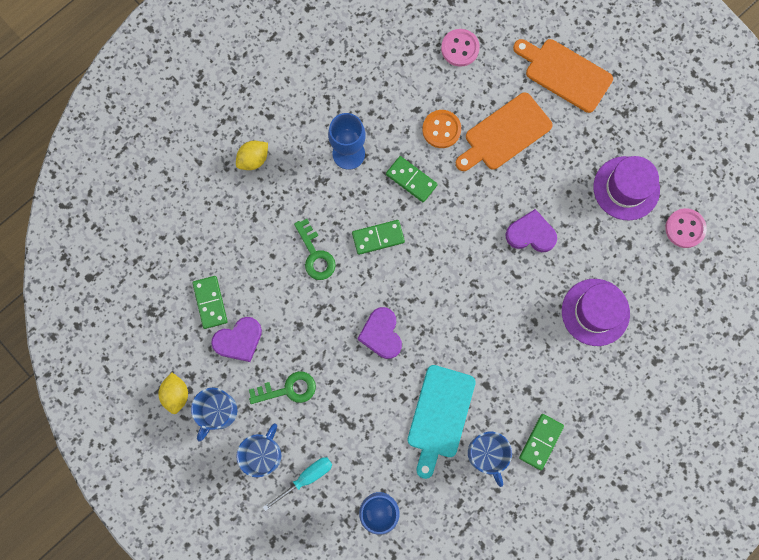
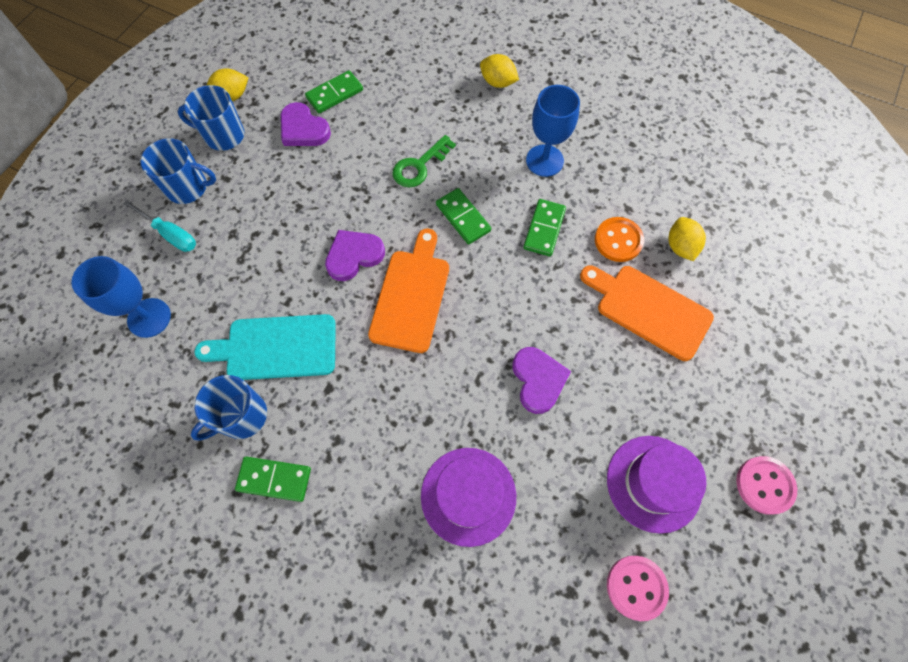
camera: 70 degrees right, 10 degrees down
(288, 389) = (264, 188): green key -> none
(460, 48) = (725, 229): pink button -> pink button (764, 485)
(463, 87) = (680, 247): none -> yellow lemon
(565, 73) = (763, 354): orange cutting board -> orange cutting board (411, 295)

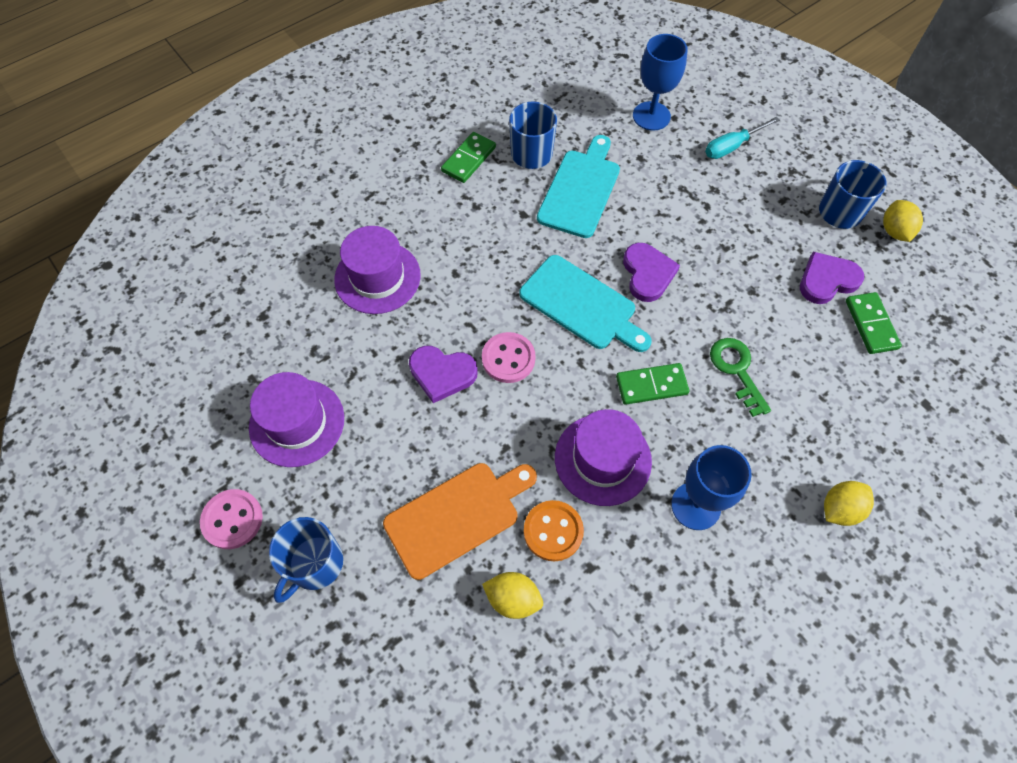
camera: 115 degrees right, 5 degrees down
(188, 187) = (782, 170): blue mug -> blue mug (315, 564)
(411, 295) = (581, 305): orange cutting board -> turquoise cutting board
(544, 229) = (603, 459): green domino -> purple hat
(636, 587) = (233, 364): pink button -> pink button (508, 359)

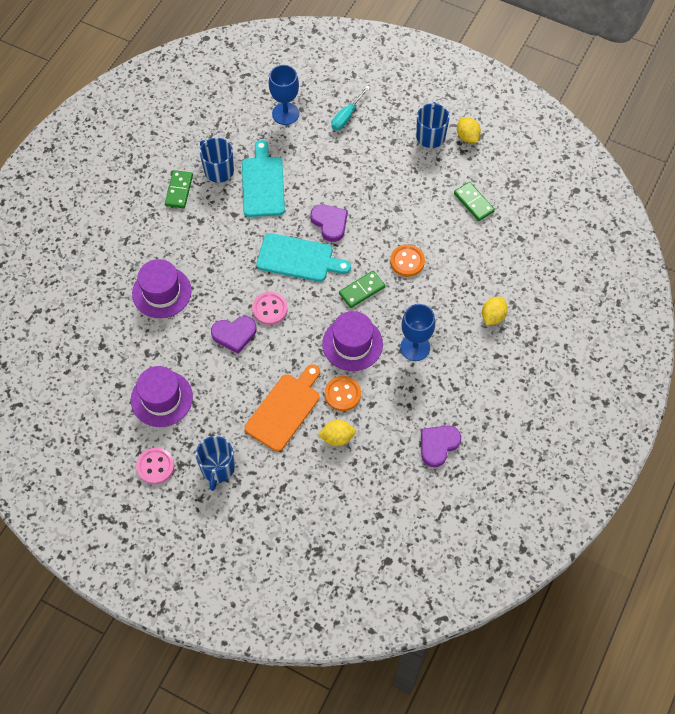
camera: 25 degrees left, 0 degrees up
(736, 370) = (407, 261): green key -> orange button
(827, 280) = (438, 185): purple heart -> purple heart (438, 445)

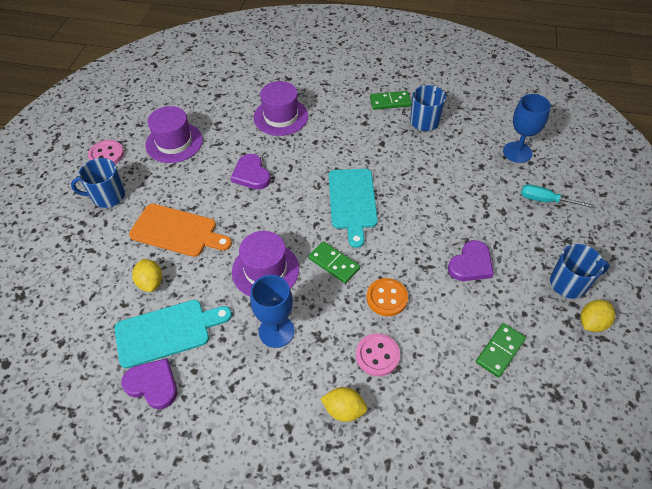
camera: 75 degrees right, 10 degrees down
(263, 183) = (426, 155): turquoise cutting board -> turquoise cutting board (167, 332)
(270, 309) = (286, 193): pink button -> pink button (377, 355)
(330, 223) = (405, 217): purple heart -> purple heart (471, 264)
(342, 394) = (203, 275): orange button -> none

